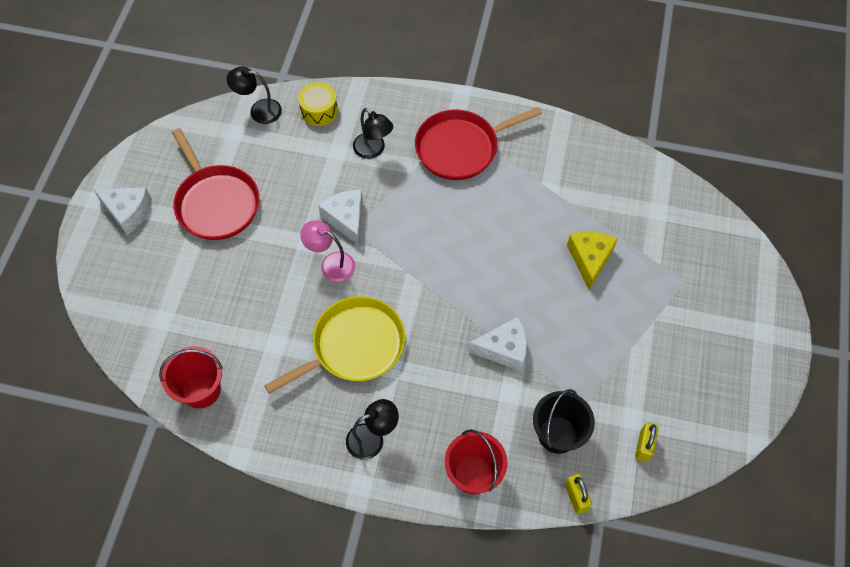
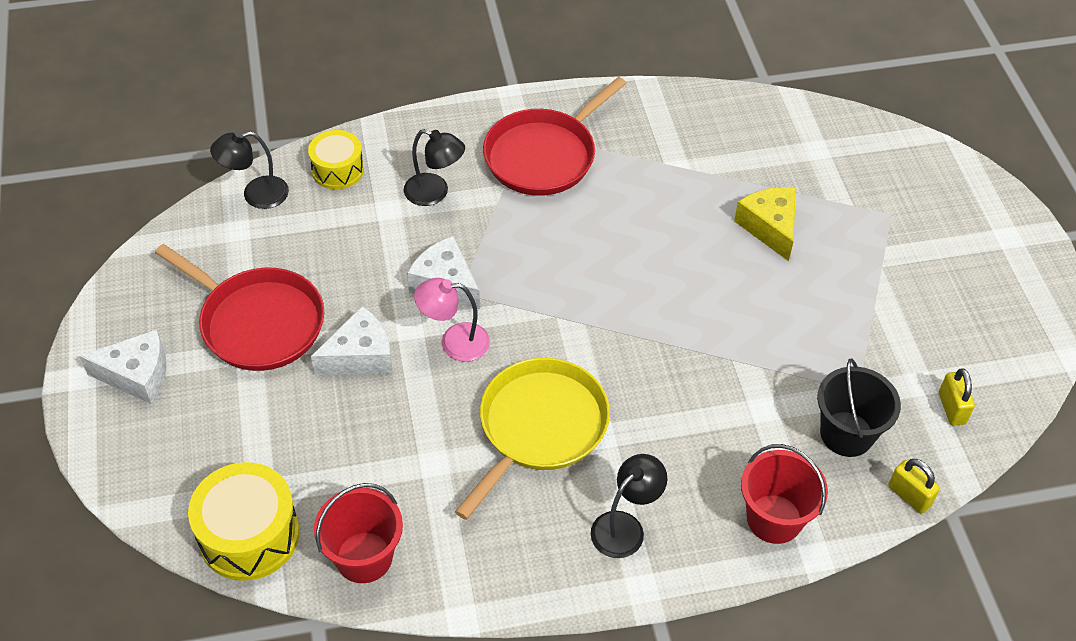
camera: 25 degrees left, 10 degrees down
(141, 346) = (249, 535): none -> yellow drum
(504, 349) = (727, 362): white cheese -> white cheese (360, 356)

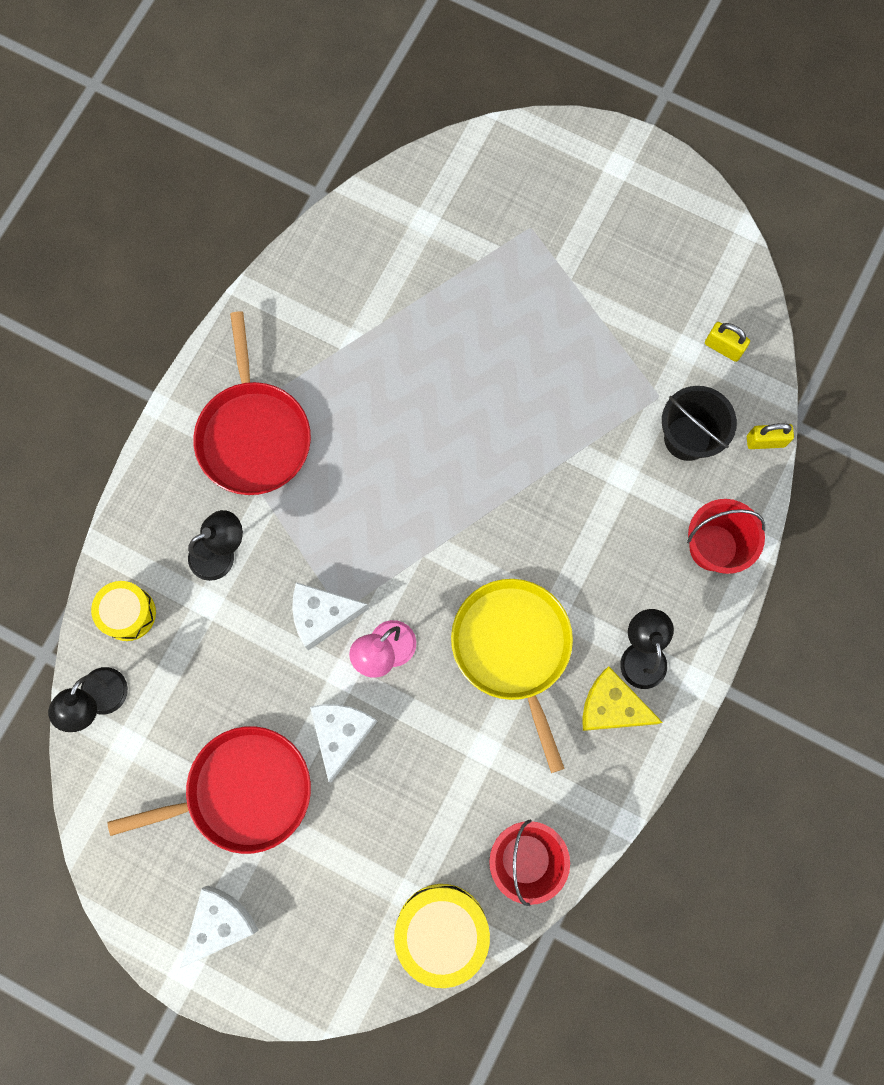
camera: 50 degrees left, 25 degrees up
(769, 227) = (469, 326): yellow cheese -> yellow cheese (611, 706)

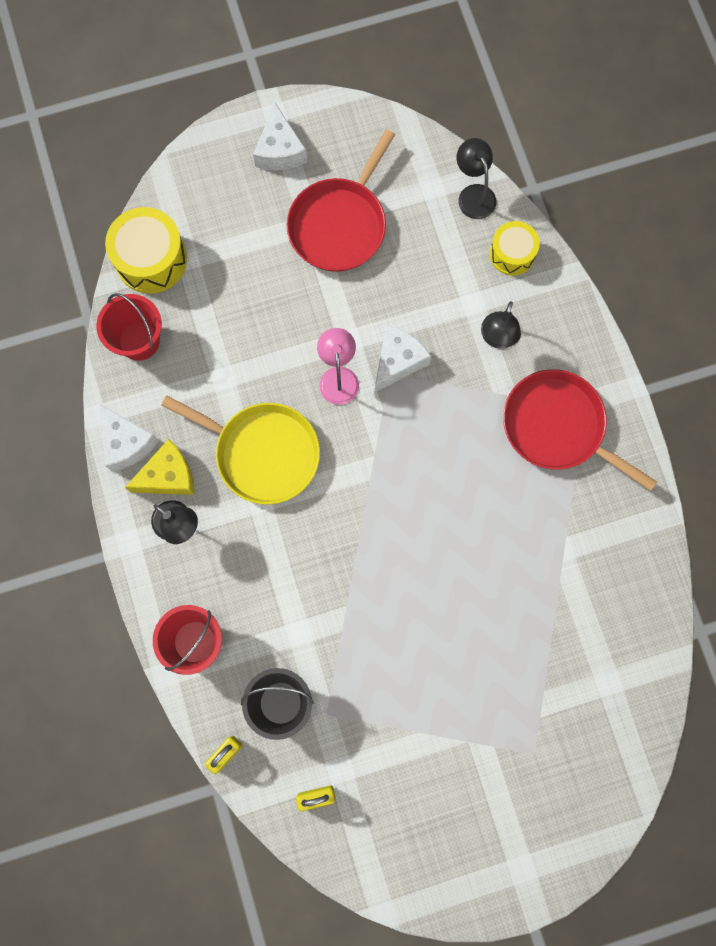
camera: 135 degrees right, 0 degrees up
(341, 734) = (316, 307): white cheese -> white cheese (126, 443)

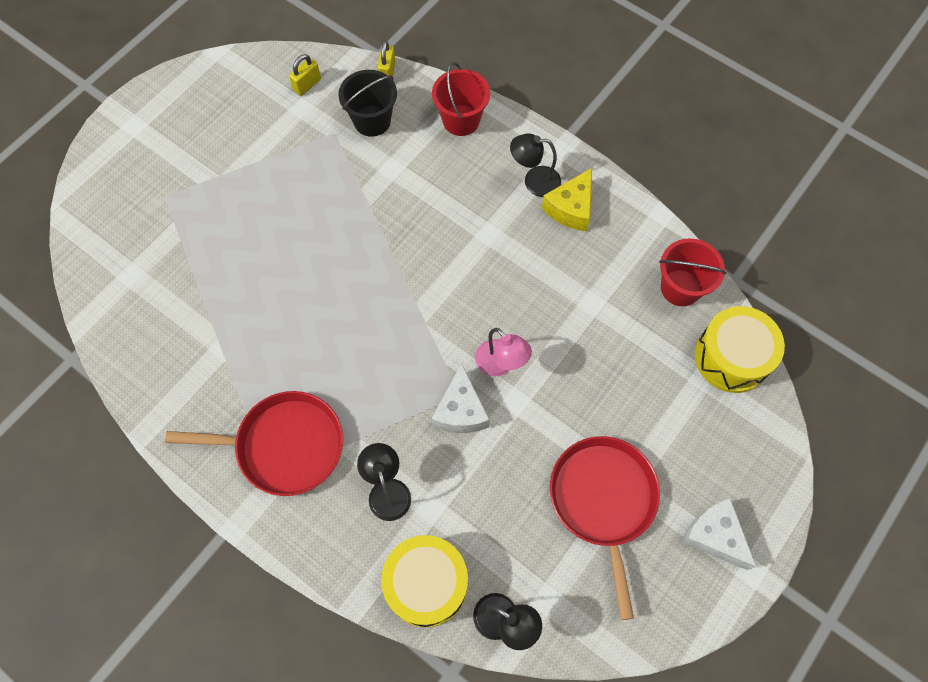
camera: 145 degrees right, 10 degrees down
(126, 443) = (621, 211): white cheese -> none
(262, 453) = (515, 268): yellow pan -> none
(512, 254) = (426, 584): yellow drum -> yellow drum, size x1.57

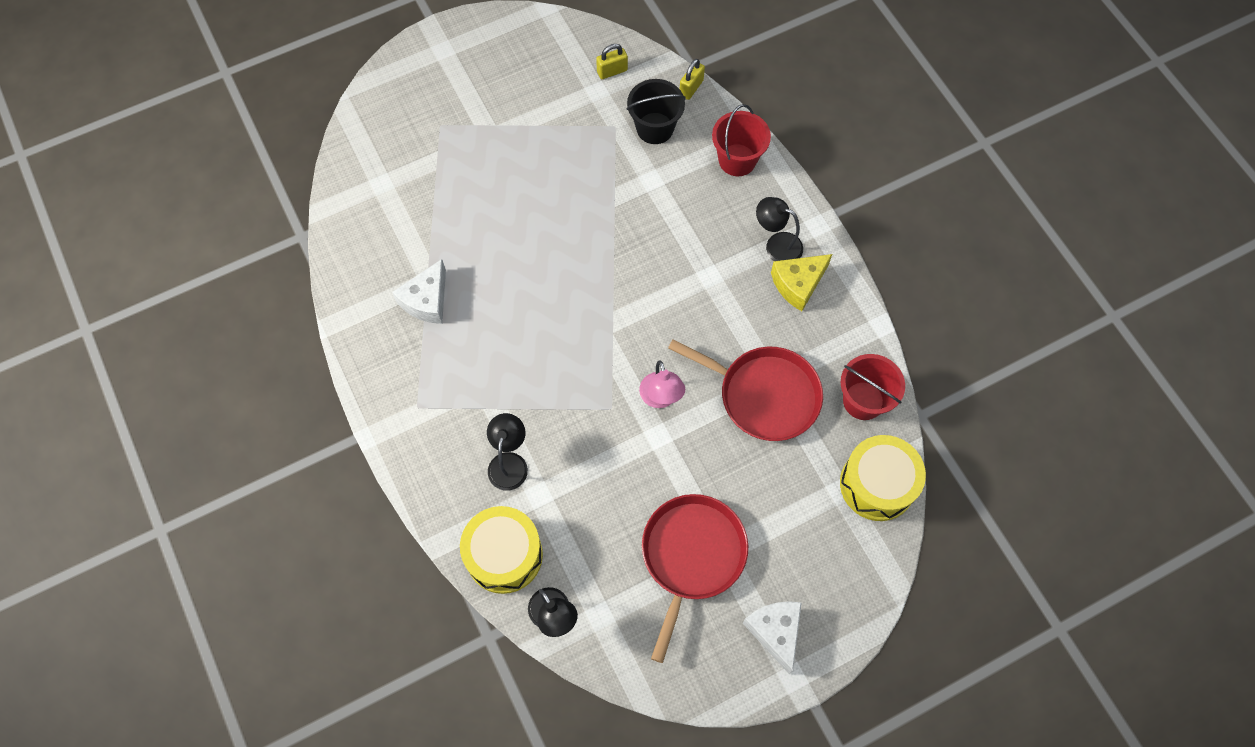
camera: 25 degrees right, 0 degrees up
(284, 446) = (441, 386): red pan -> red pan (764, 395)
(461, 411) = (605, 423): white cheese -> white cheese (427, 301)

